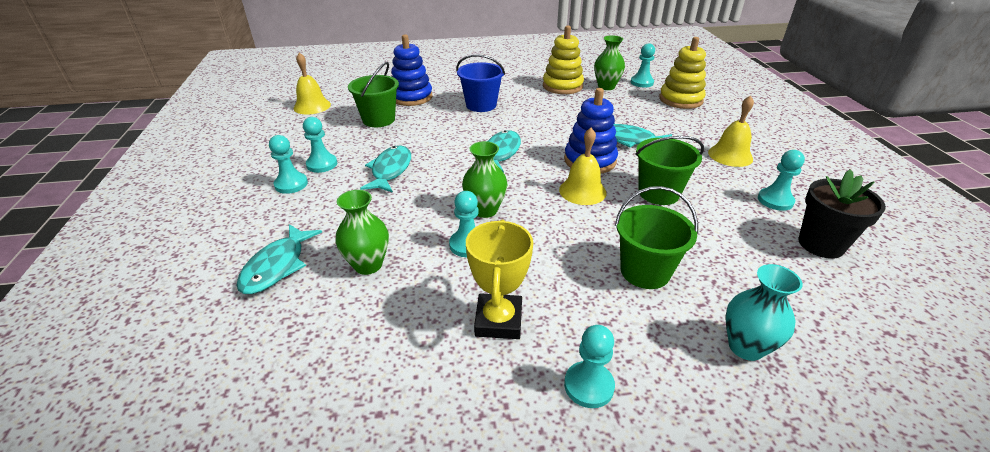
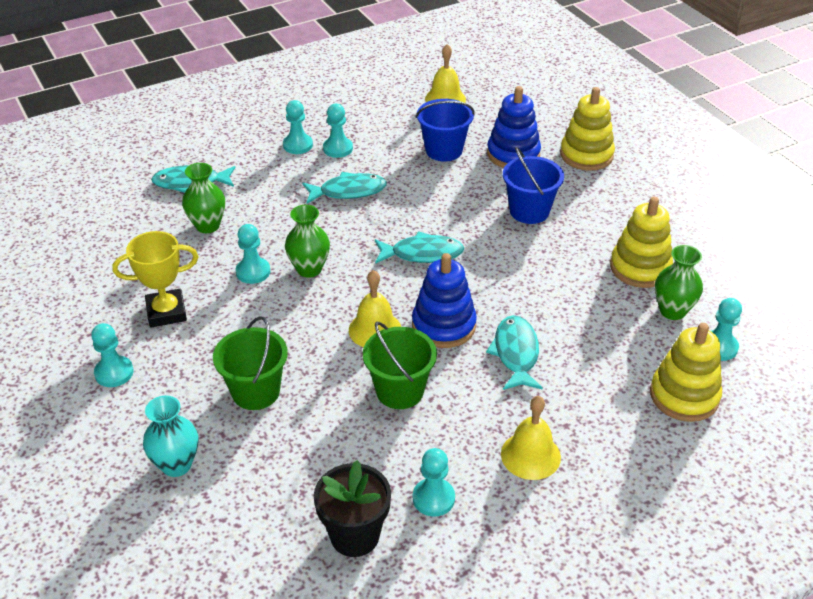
camera: 70 degrees right, 5 degrees up
(378, 120) = (444, 150): green bucket -> blue bucket
(437, 76) = (586, 155): none -> yellow stacking toy

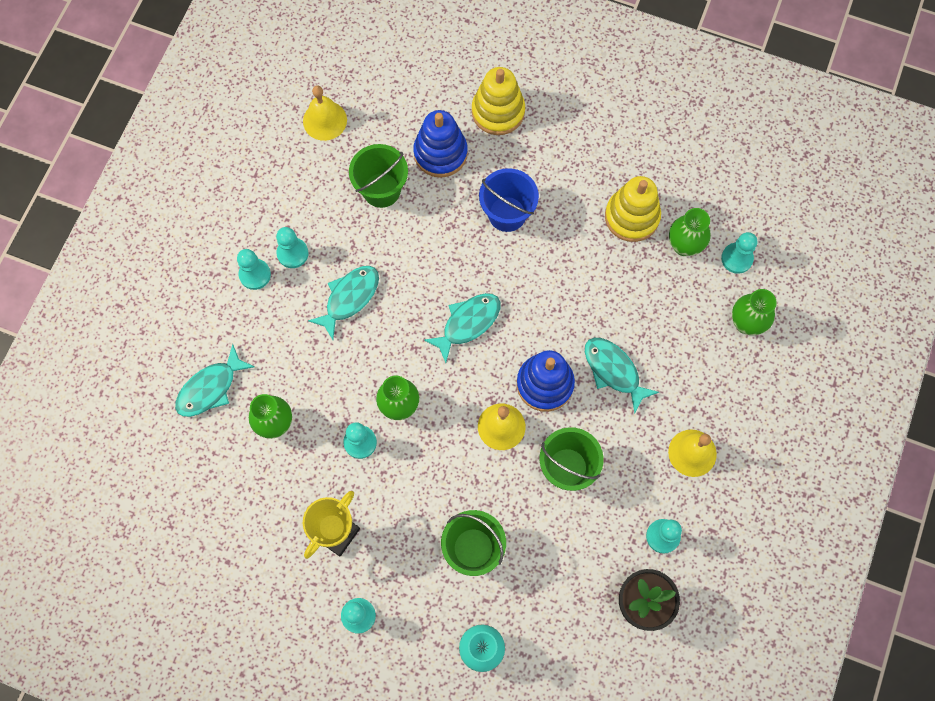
camera: 40 degrees left, 30 degrees up
(444, 150) = (381, 190): blue bucket -> green bucket
(684, 396) = (746, 323): yellow stacking toy -> green vase

